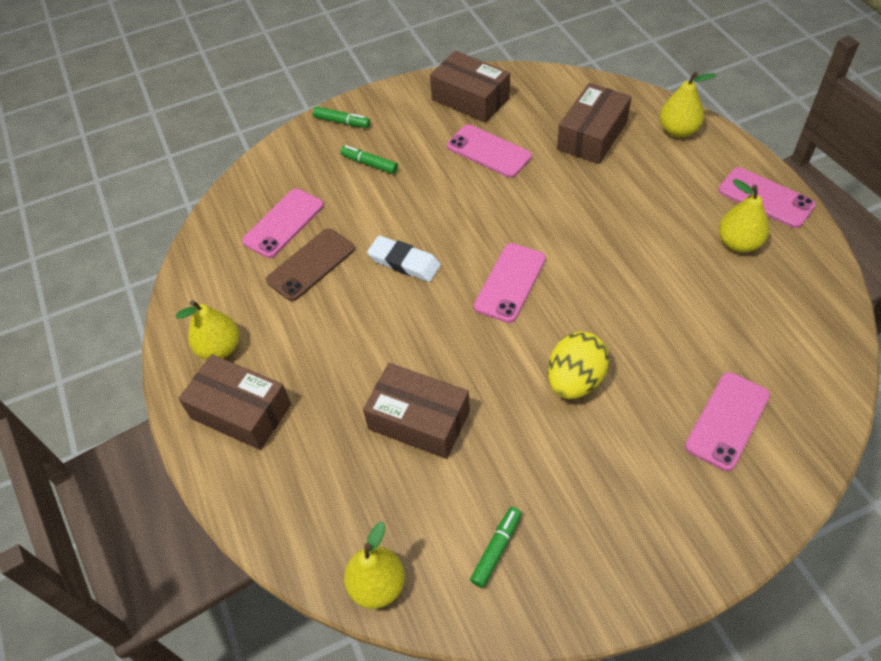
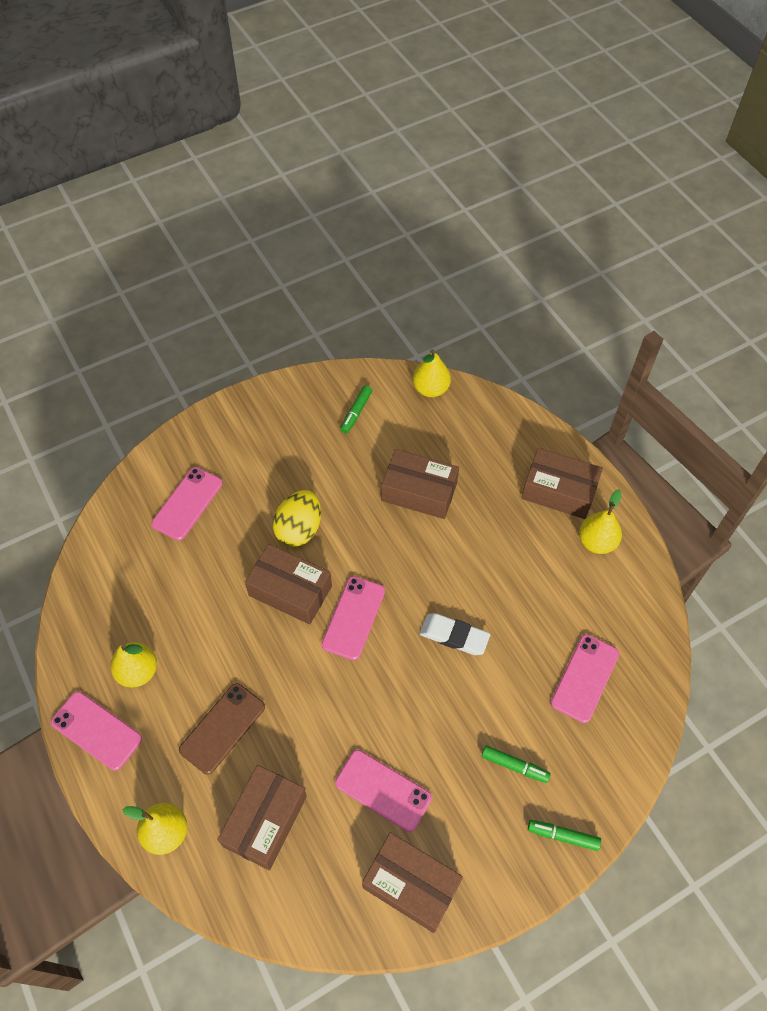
camera: 170 degrees right, 5 degrees up
(311, 265) = (542, 629): brown phone -> brown phone (222, 728)
(582, 312) = (290, 591): none -> brown box

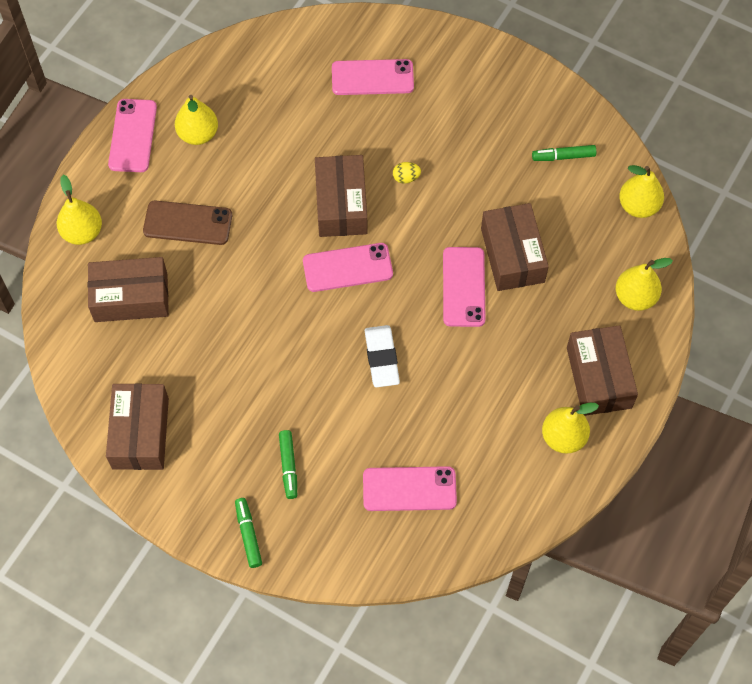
camera: 60 degrees right, 5 degrees up
(299, 529) = (406, 178): yellow egg -> yellow egg, size x0.45
(383, 790) = (206, 372): pink phone -> pink phone (464, 287)
(505, 432) = (635, 297): none -> yellow pear

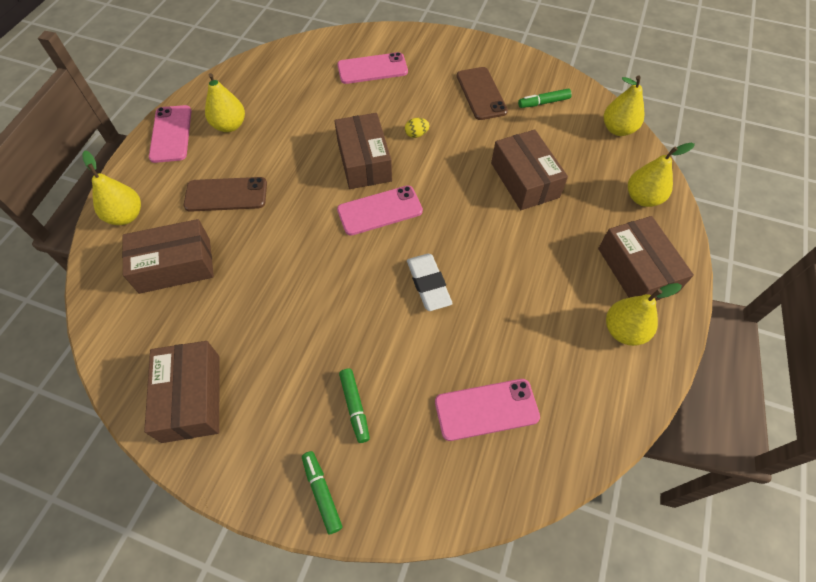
camera: 10 degrees left, 5 degrees down
(464, 287) = (489, 211): pink phone -> none
(493, 133) = (481, 93): none -> brown phone

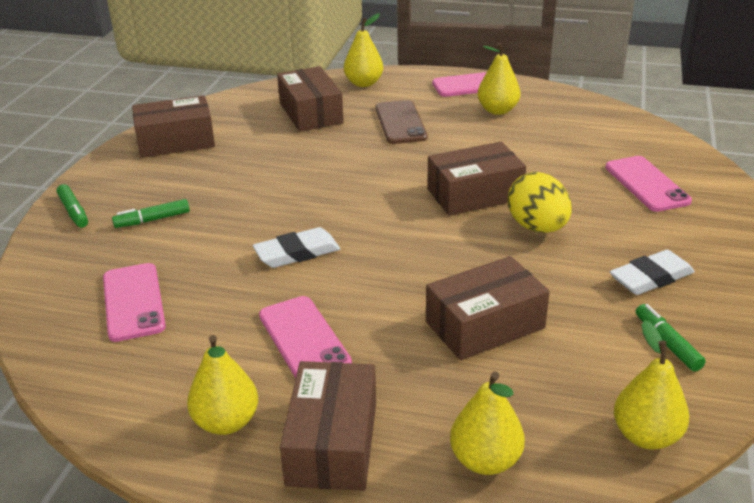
camera: 85 degrees right, 25 degrees down
(322, 493) = (74, 212): green marker -> green marker turned 90 degrees clockwise
(380, 210) = (400, 212): pink phone -> pink phone (304, 339)
(416, 134) = (537, 227): yellow egg -> yellow egg, size x2.20
(481, 93) = (651, 278): brown phone -> white eraser
(636, 270) = (332, 443): brown box -> brown box turned 60 degrees counterclockwise

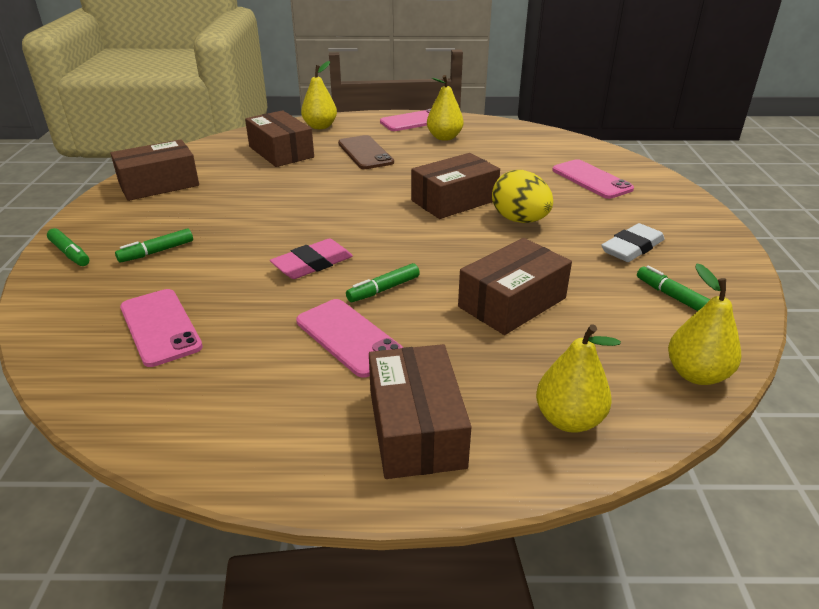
camera: 15 degrees left, 0 degrees up
(226, 422) = (299, 426): yellow pear -> none
(297, 253) = (312, 264): white eraser -> pink eraser
(357, 291) = (383, 289): none -> green marker

